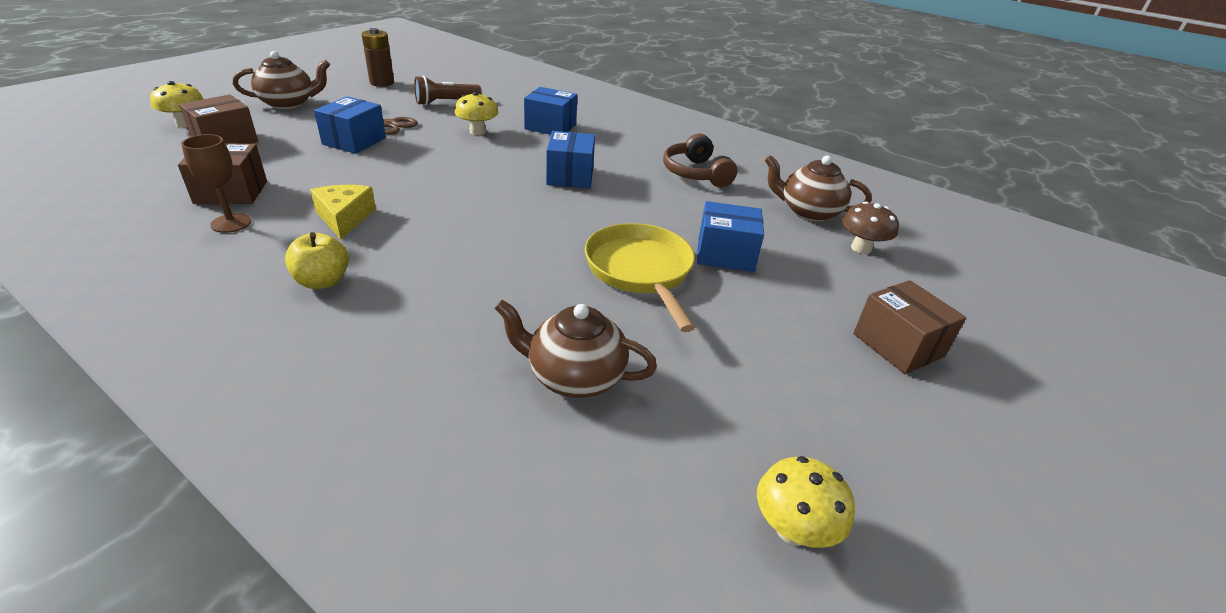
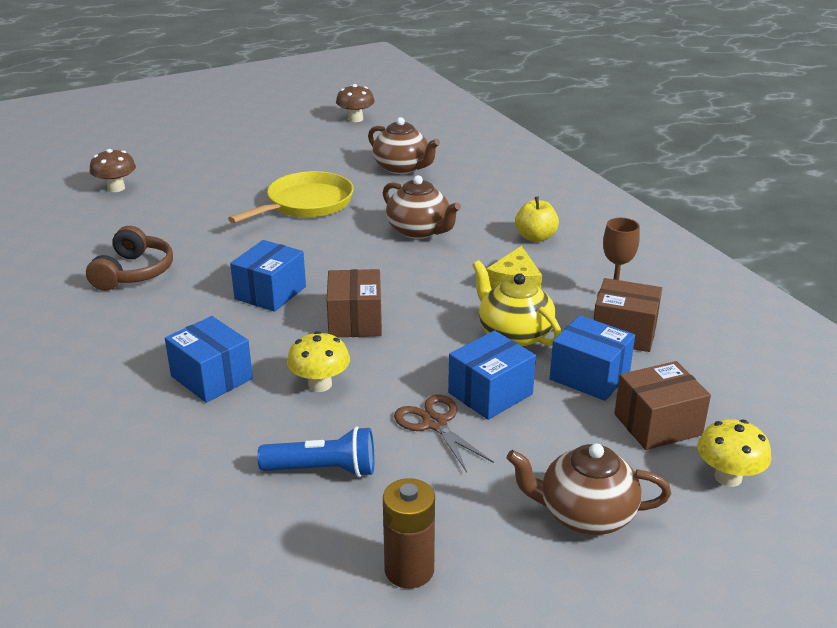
camera: 150 degrees left, 5 degrees down
(340, 177) = (514, 334): none -> yellow teapot
(446, 103) = (323, 470): brown flashlight -> blue flashlight
(640, 271) = (305, 204): yellow pan -> yellow pan turned 150 degrees counterclockwise
(725, 254) = (227, 203): blue box -> blue box (589, 376)
(792, 529) = (355, 119): yellow mushroom -> brown mushroom
(808, 212) = (99, 218): brown teapot -> brown teapot (419, 231)
(898, 345) = (204, 147): brown box -> brown box (355, 321)

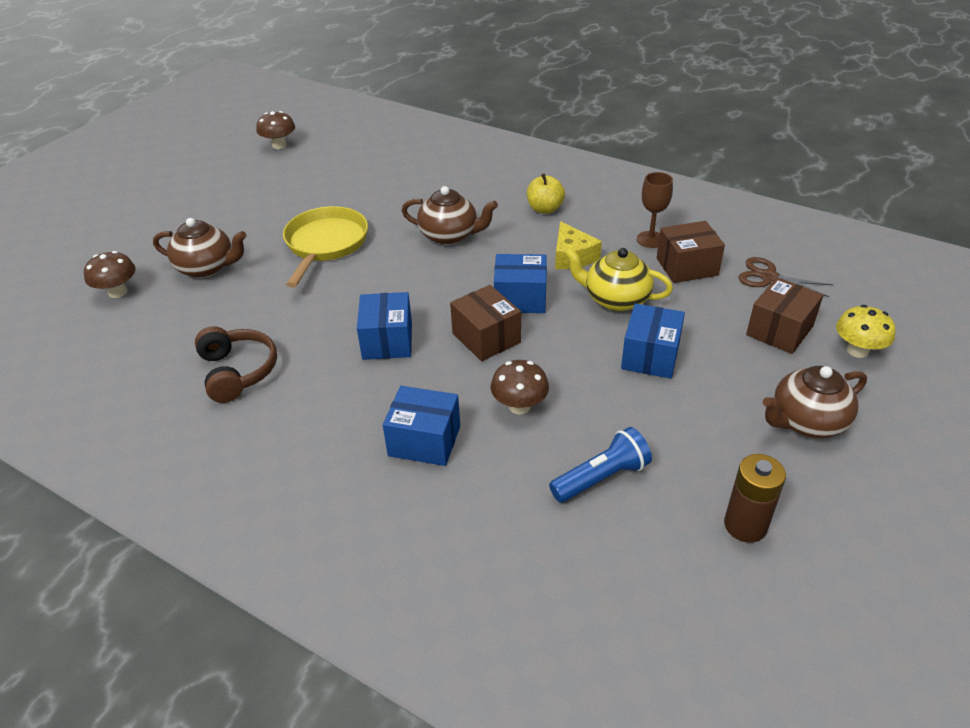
camera: 30 degrees left, 10 degrees up
(320, 384) = (519, 406): yellow mushroom -> brown mushroom
(402, 168) = (372, 181): brown teapot -> brown teapot (207, 267)
(435, 423) = (638, 399): brown scissors -> brown scissors (768, 277)
(589, 376) = (700, 312): blue box -> blue box (520, 298)

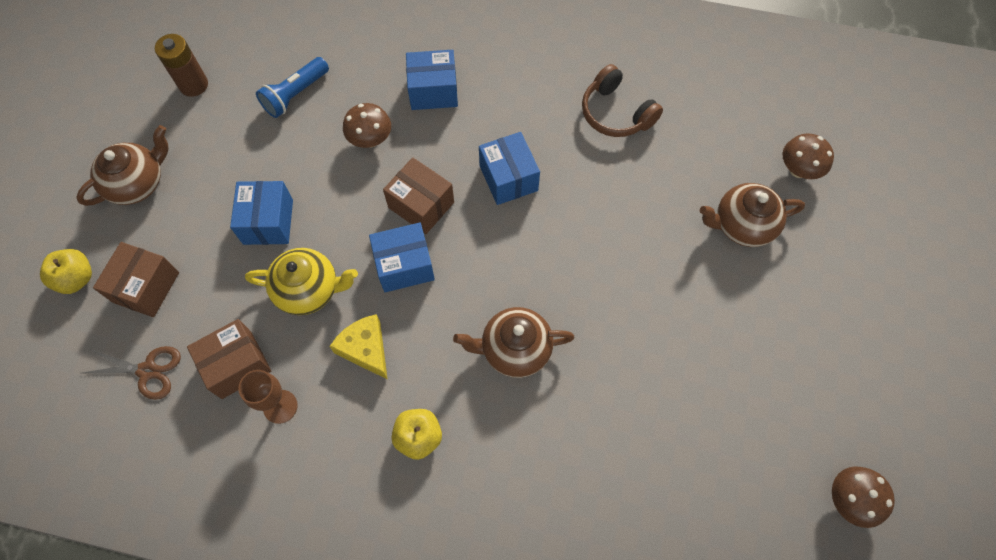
camera: 160 degrees right, 25 degrees up
(325, 244) = (645, 295): yellow pan -> none
(857, 350) = (76, 278): yellow mushroom -> yellow apple

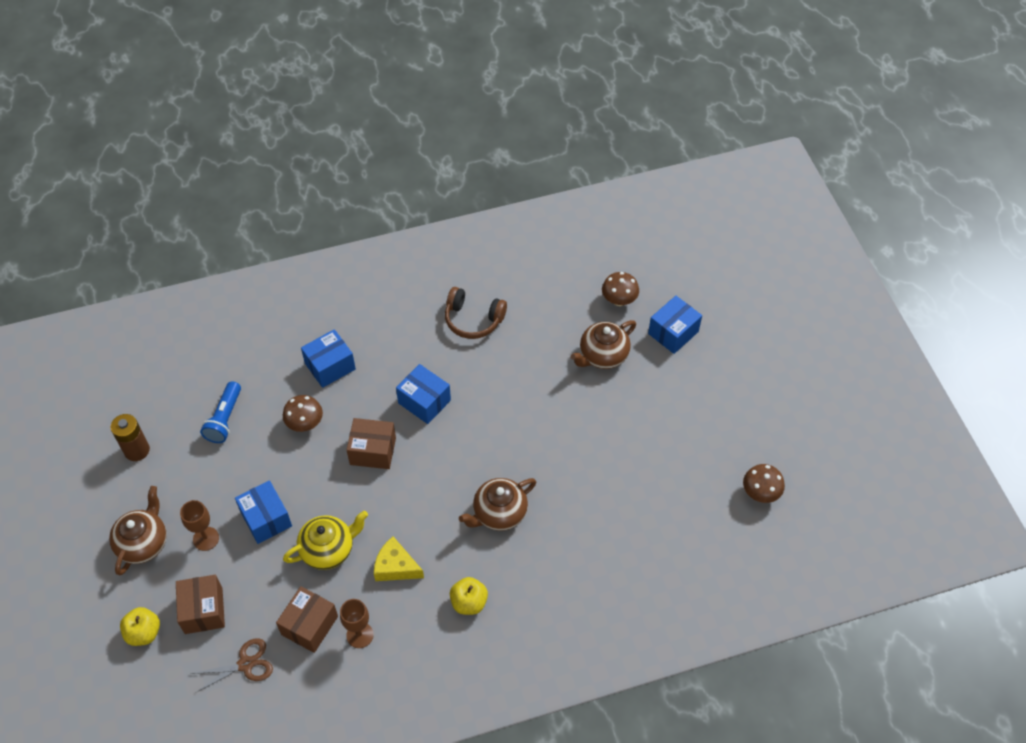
camera: 30 degrees left, 10 degrees down
(197, 211) = (206, 538): none -> brown goblet
(404, 265) = (387, 498): blue box -> blue box (673, 332)

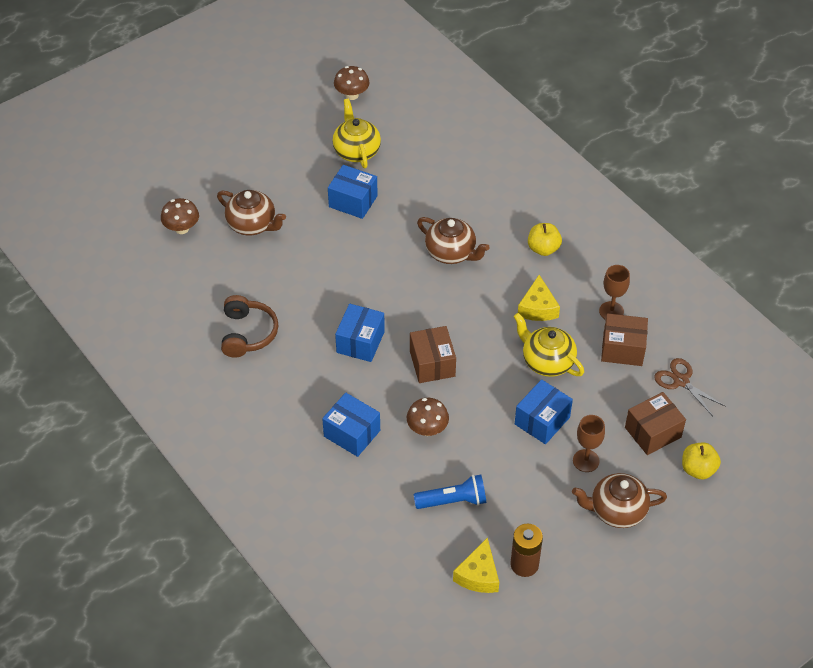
camera: 110 degrees left, 5 degrees down
(148, 414) = (478, 575): none -> yellow cheese
(672, 472) = (356, 151): none -> yellow teapot
(673, 332) = (206, 182): blue box -> blue box (353, 201)

